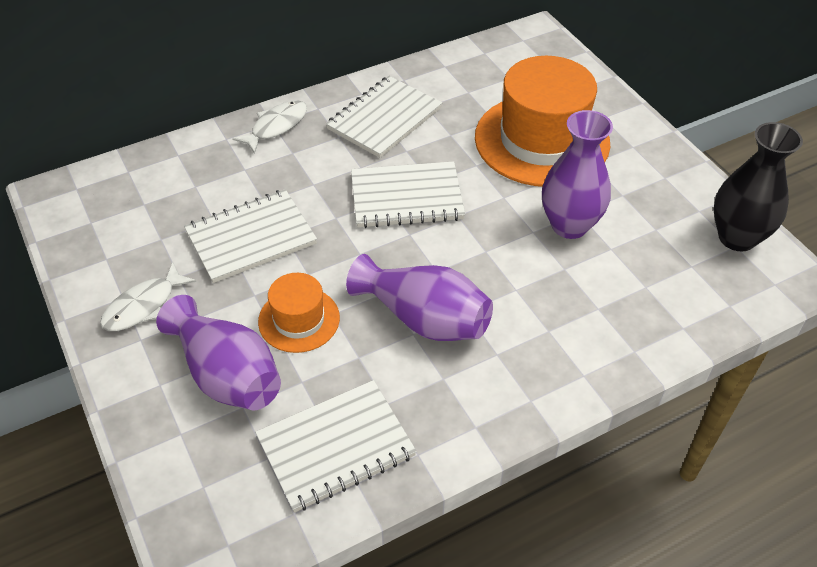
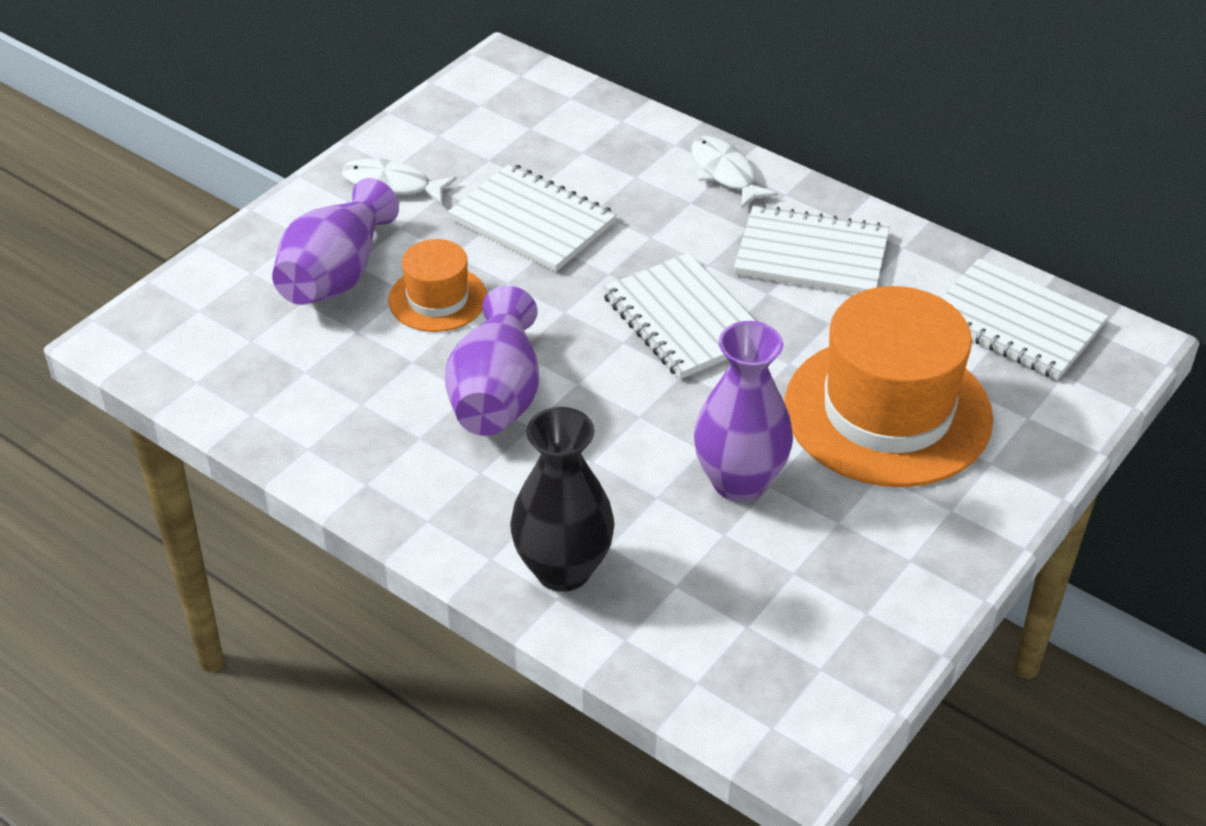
camera: 65 degrees right, 5 degrees down
(276, 126) = (725, 173): white fish -> white fish turned 135 degrees counterclockwise
(336, 446) = (287, 383): white notebook -> white notebook (1016, 322)
(737, 237) = (839, 666): black vase -> black vase (563, 569)

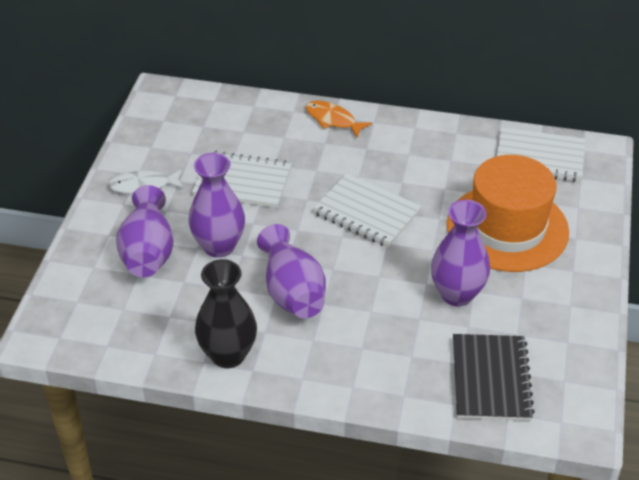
camera: 25 degrees left, 0 degrees up
(437, 299) = (219, 246): orange hat -> purple vase
(563, 569) = (396, 378): black vase -> black vase (228, 355)
(705, 623) = (490, 379): none -> black notebook
(725, 173) = (333, 120): white fish -> orange fish
(811, 255) = (411, 153): white notebook -> none

